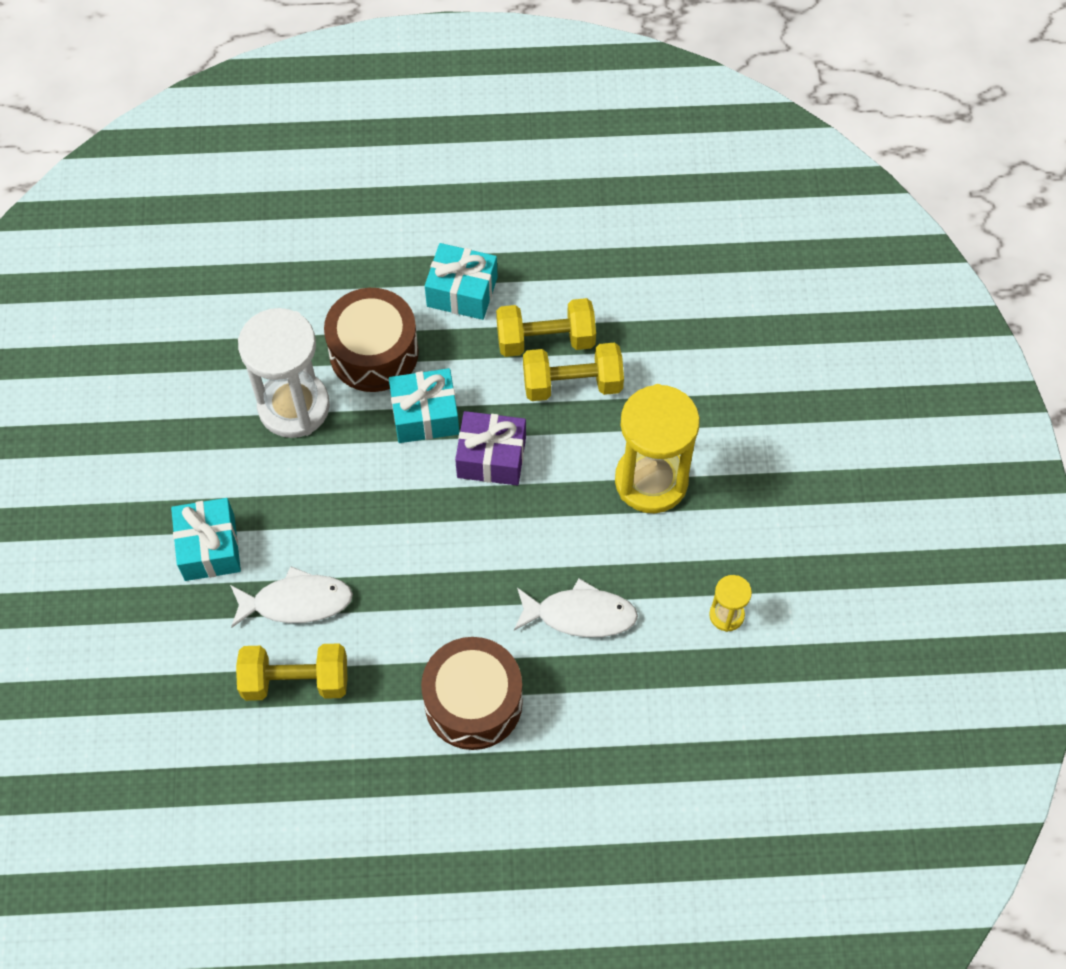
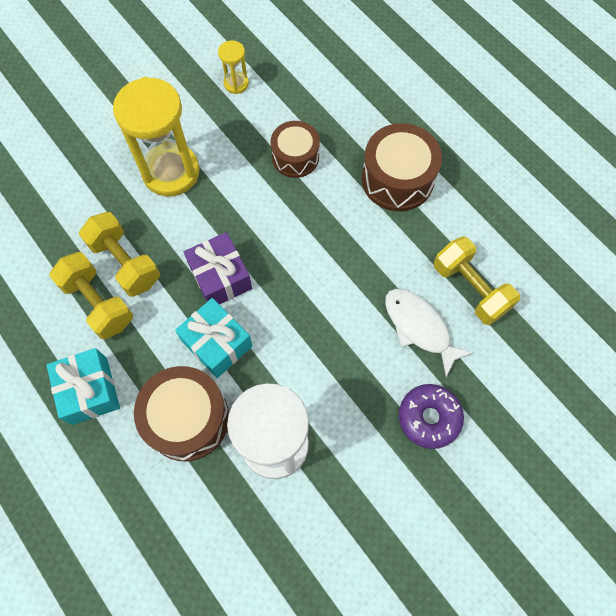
camera: 125 degrees left, 5 degrees up
(209, 547) = (429, 418): turquoise gift -> purple donut
(580, 615) = (295, 157): white fish -> brown drum

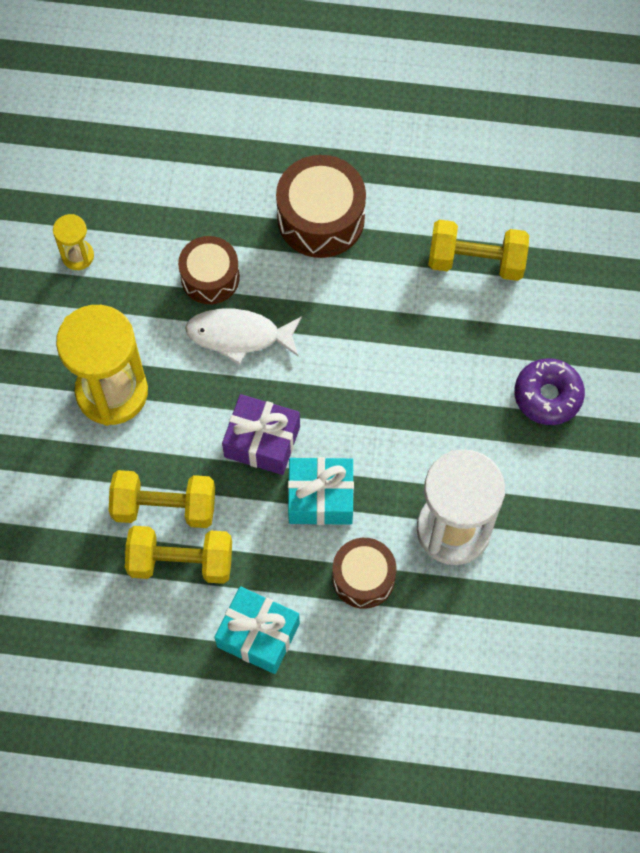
camera: 45 degrees left, 0 degrees up
(187, 419) = (363, 577): brown drum -> brown drum, size x0.66
(419, 327) = (469, 331): white fish -> white fish (239, 335)

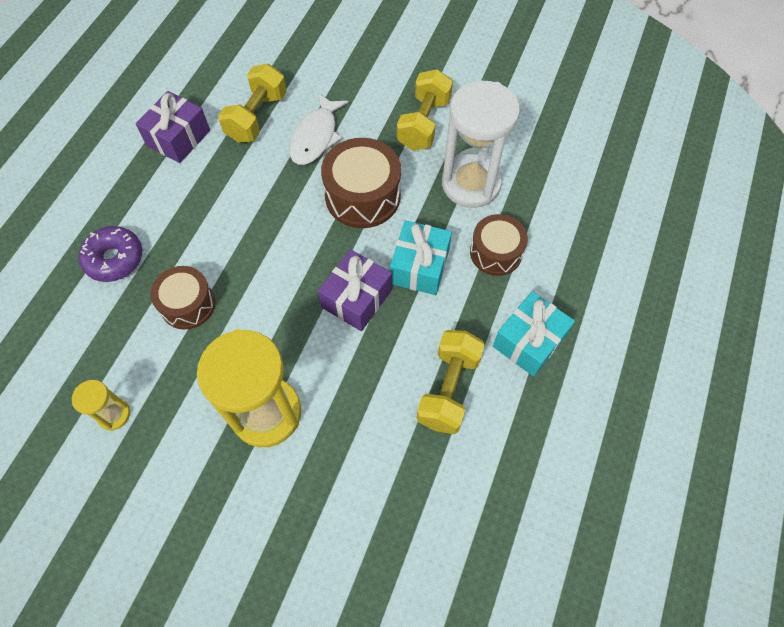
camera: 75 degrees left, 5 degrees down
(164, 507) = (393, 391): yellow dumbbell -> yellow dumbbell (424, 123)
(239, 335) = (252, 294): white fish -> white fish (316, 136)
(321, 218) = (172, 209): brown drum -> brown drum (362, 196)
(418, 188) = (178, 138): none -> purple gift
(547, 396) = (382, 102): purple donut -> purple donut (114, 259)

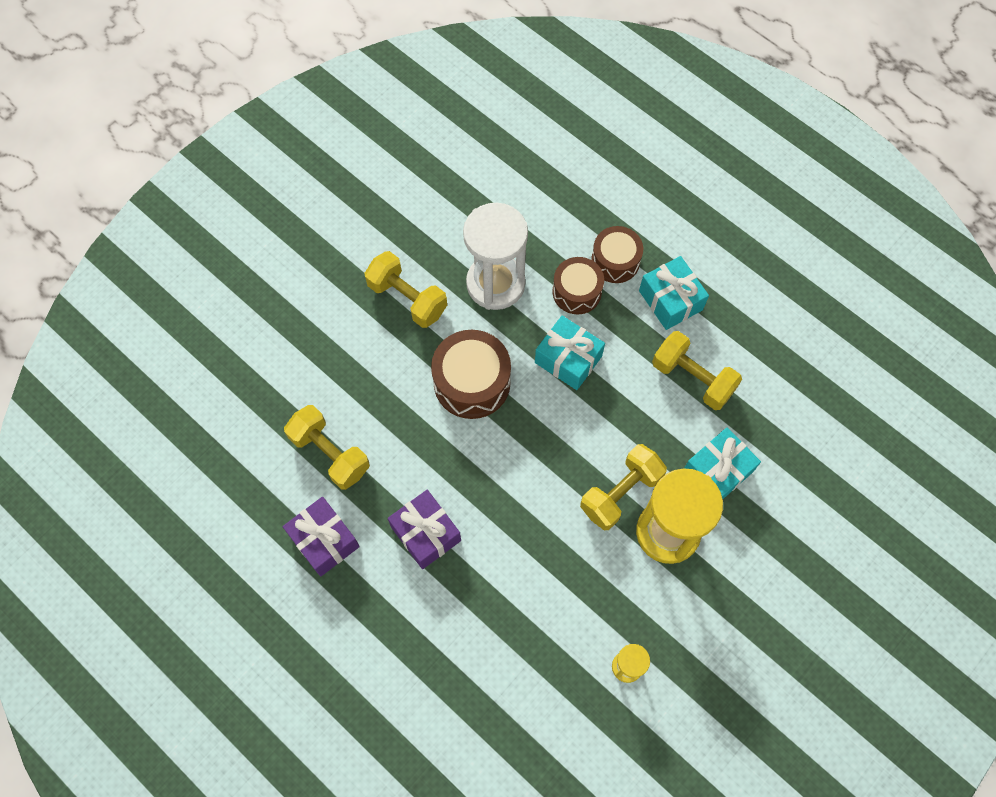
camera: 70 degrees left, 5 degrees up
(114, 259) = (456, 636): purple donut -> none
(188, 304) = (534, 575): brown drum -> brown drum (615, 261)
(295, 355) = (621, 493): none -> yellow dumbbell
(316, 136) = (381, 403): white fish -> none
(351, 445) = (717, 471): none -> turquoise gift
(356, 298) = (581, 423): purple gift -> purple gift (426, 533)

